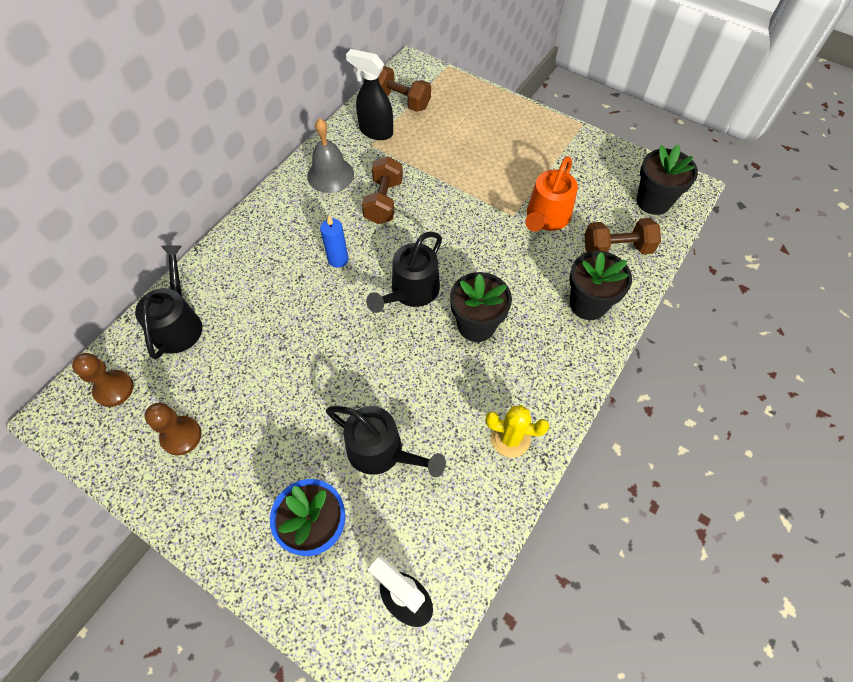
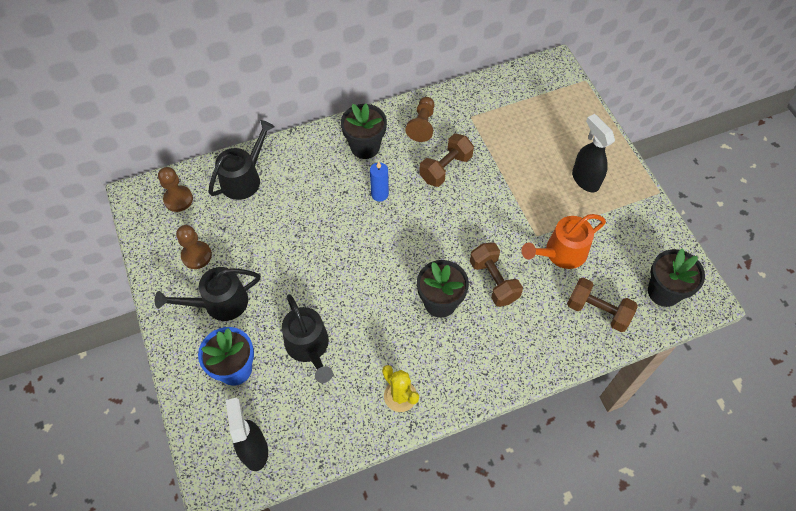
camera: 35 degrees right, 0 degrees up
(330, 175) = (422, 125): grey bell -> brown pawn
(375, 131) = (482, 108): black spray bottle -> black spray bottle (585, 179)
(401, 101) = (522, 92): brown dumbbell -> brown dumbbell (493, 281)
(411, 291) = (413, 249): black watering can -> black watering can (219, 303)
(588, 304) = (537, 339): black flower pot -> black flower pot (365, 147)

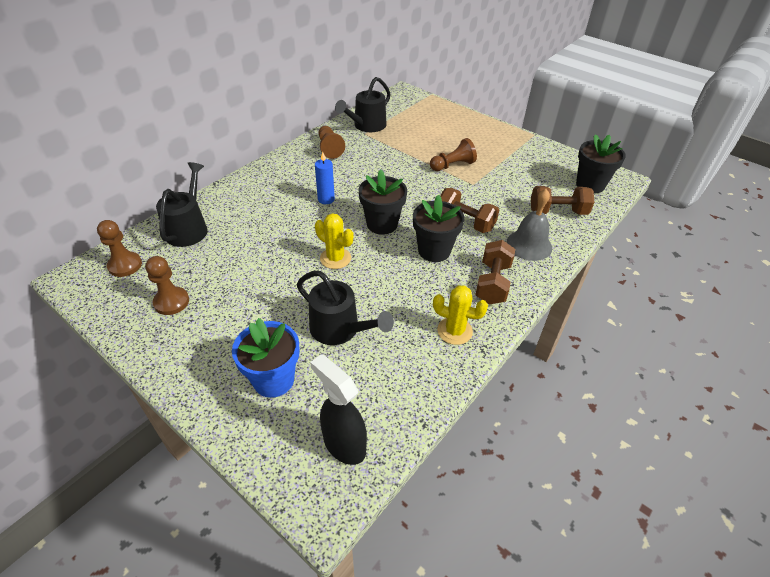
camera: 30 degrees left, 15 degrees down
(219, 303) = (221, 331): black watering can -> black watering can (367, 126)
(348, 270) = (335, 258): none -> yellow cactus
(365, 147) = (291, 174): black flower pot -> black flower pot (382, 224)
(445, 168) = (369, 167): brown dumbbell -> brown dumbbell (492, 283)
(533, 201) = (453, 165): none -> brown pawn
(536, 338) = (529, 245): none -> grey bell
(561, 253) = (500, 187): orange watering can -> none
(585, 179) = (478, 143): black spray bottle -> none

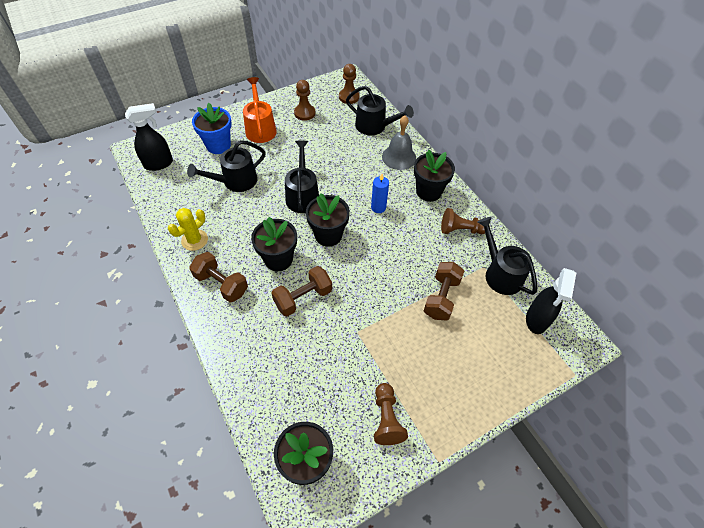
camera: 110 degrees right, 10 degrees up
(220, 341) = (260, 128): none -> orange watering can
(288, 172) = (428, 191): none -> black flower pot
(335, 258) = (302, 195): yellow cactus -> black watering can
(399, 109) = (536, 320): none -> black spray bottle
(453, 165) = (397, 327): brown pawn -> brown pawn (386, 419)
(529, 245) = (247, 336): grey bell -> grey bell (399, 157)
(557, 212) = (278, 391): brown dumbbell -> brown dumbbell (441, 297)

